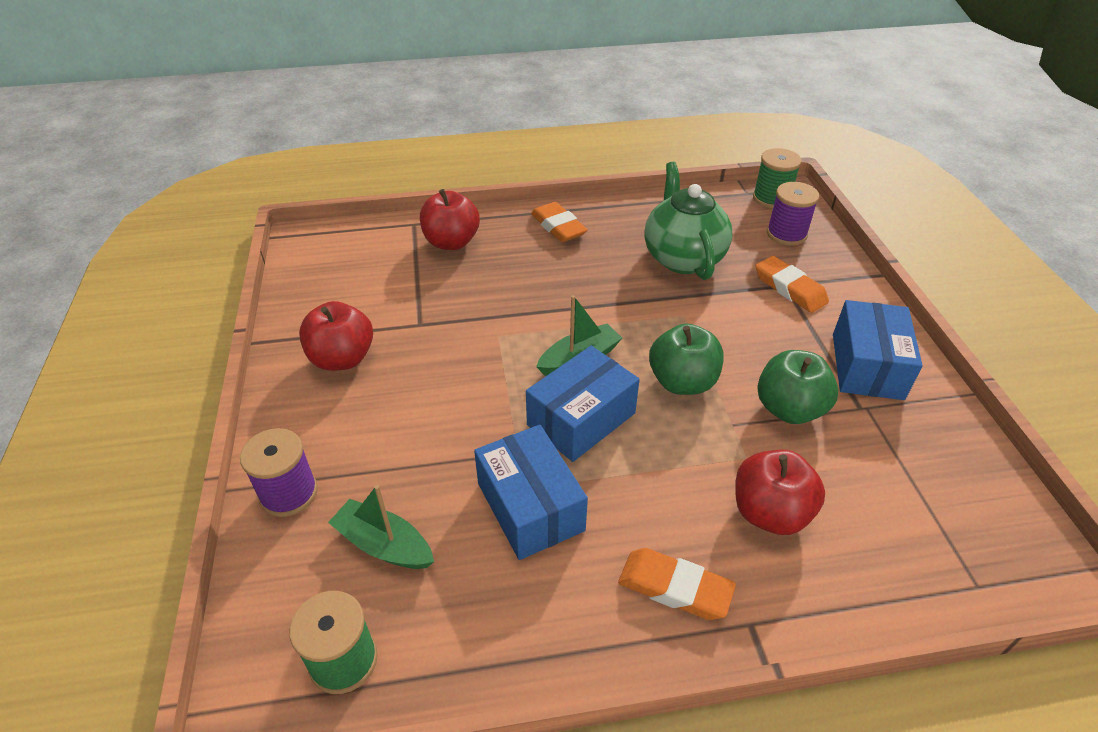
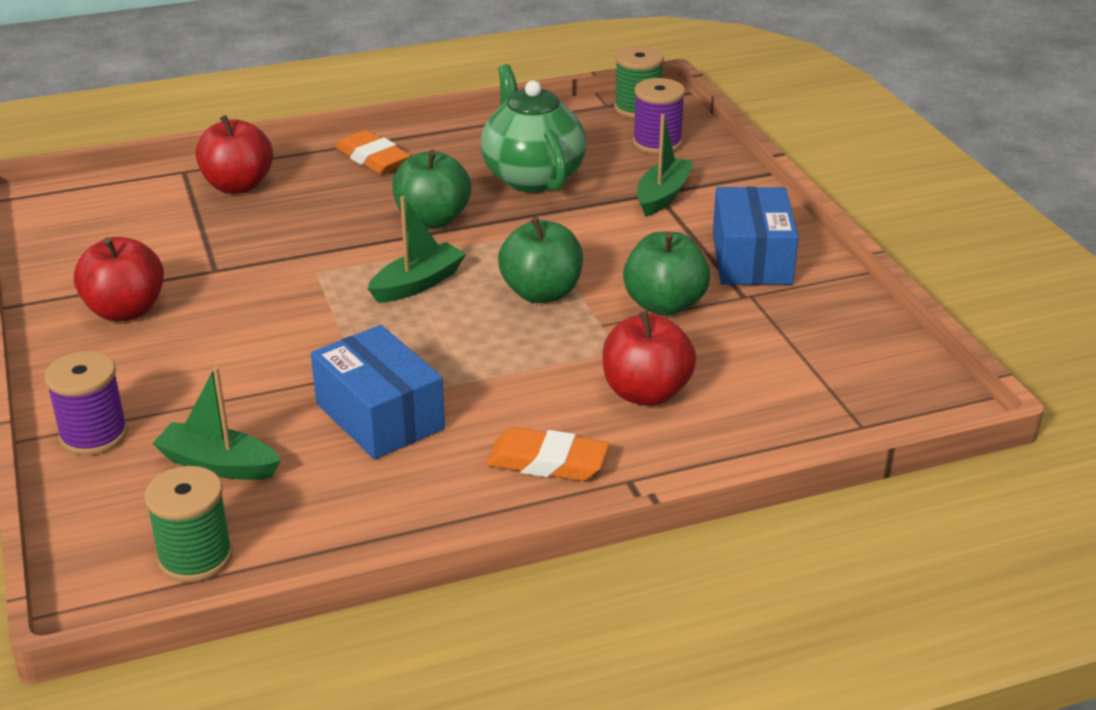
camera: 10 degrees left, 10 degrees down
(581, 419) = (427, 337): blue box -> none
(598, 292) = (432, 219): none -> green apple
(790, 289) = (662, 196): orange eraser -> green boat

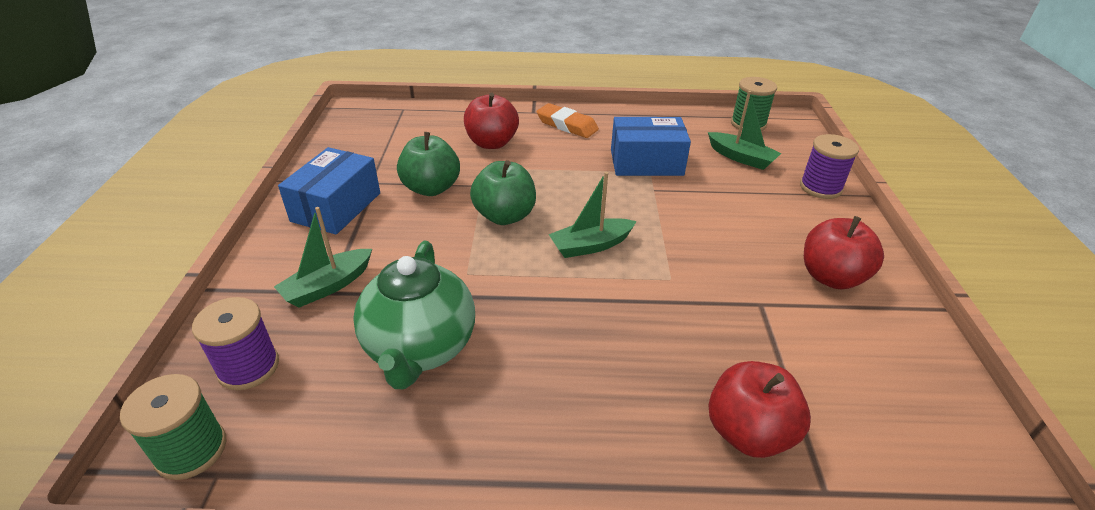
camera: 160 degrees left, 5 degrees up
(373, 158) = (575, 440): orange eraser -> none
(380, 416) = (646, 162): blue box -> blue box turned 75 degrees counterclockwise
(432, 219) = (549, 313): green apple -> none

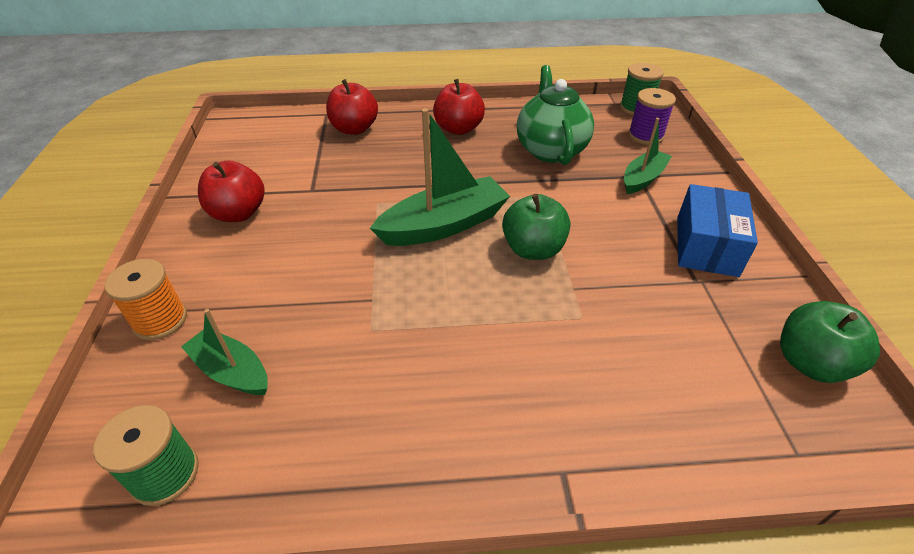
camera: 175 degrees right, 5 degrees up
(431, 188) = (628, 278): green apple -> green apple (810, 363)
(492, 143) = (597, 368): red apple -> red apple (458, 129)
(567, 125) = (494, 431): orange eraser -> none
(591, 245) = (444, 225): green boat -> green boat, size x1.67
(646, 162) = (373, 347): blue box -> none
(820, 187) = (160, 320): purple spool -> orange spool

